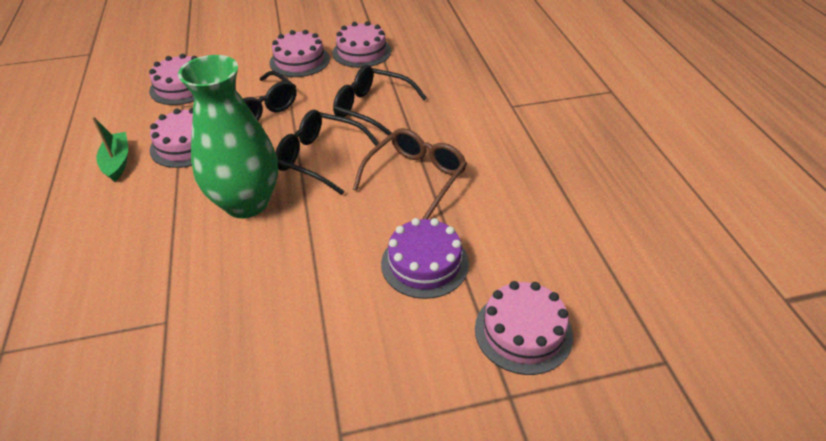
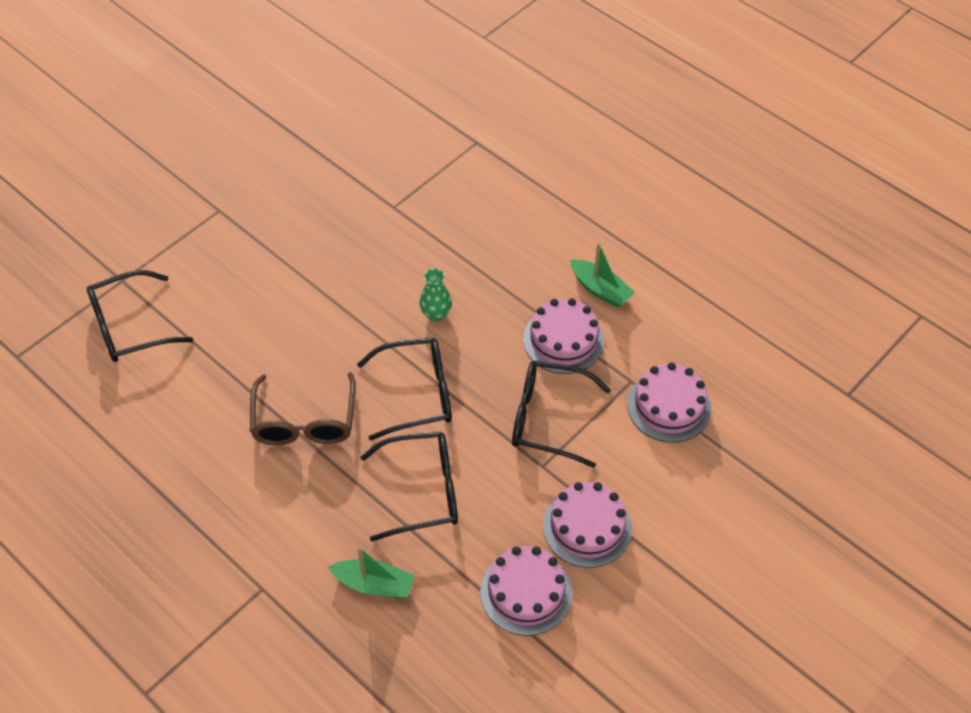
camera: 145 degrees right, 10 degrees up
(246, 203) = (436, 314): green vase -> green vase, size x0.40
(425, 263) = (238, 340): purple cake -> none
(441, 83) = (374, 584): none -> green boat
(523, 331) = (131, 326): pink cake -> black glasses

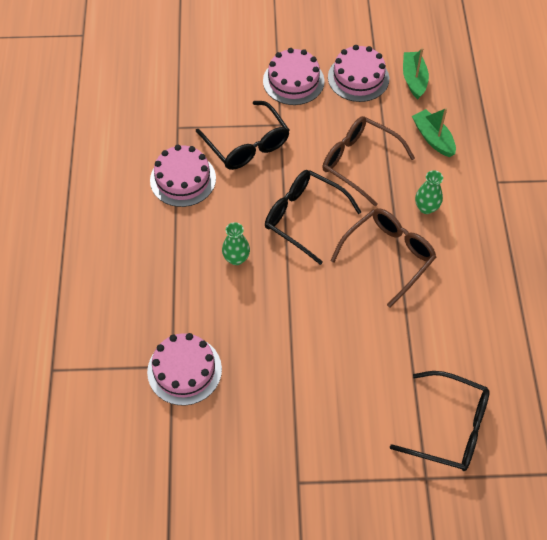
camera: 135 degrees left, 5 degrees up
(311, 498) = (426, 208): none -> green vase
(421, 491) = (360, 163): black glasses -> brown glasses
(600, 289) = (122, 190): green boat -> green boat (414, 79)
(669, 406) = (176, 100): pink cake -> pink cake (184, 370)

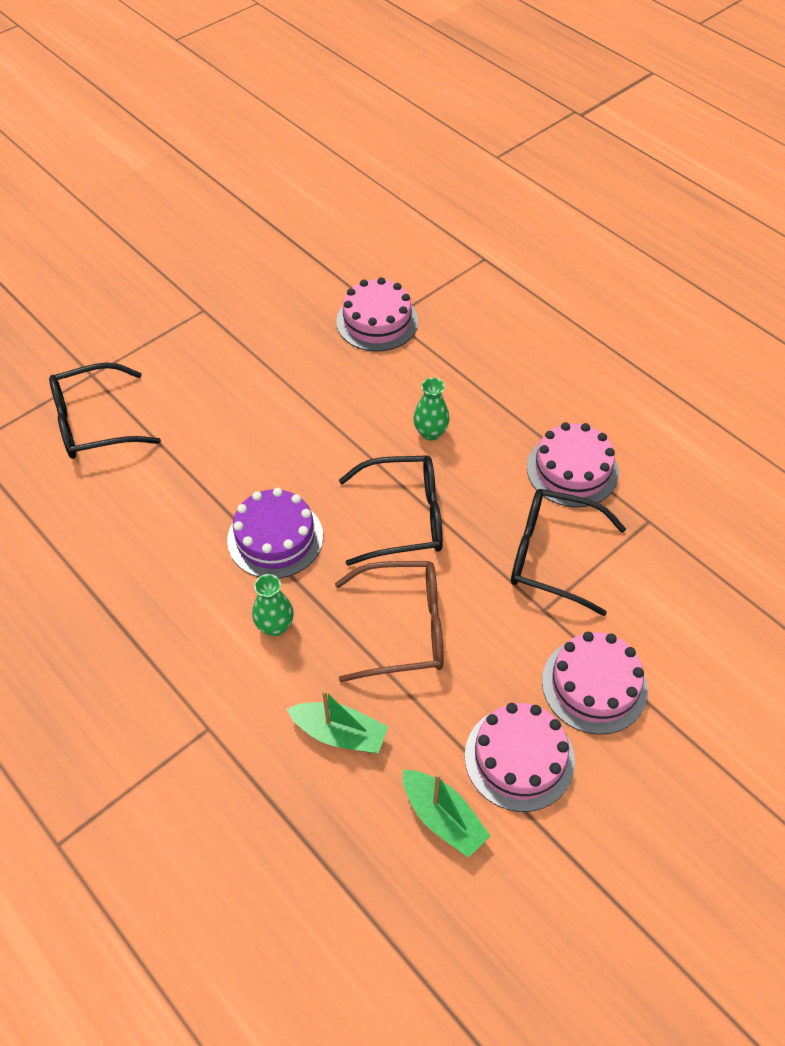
camera: 140 degrees right, 5 degrees down
(388, 256) = (275, 538): brown glasses -> purple cake

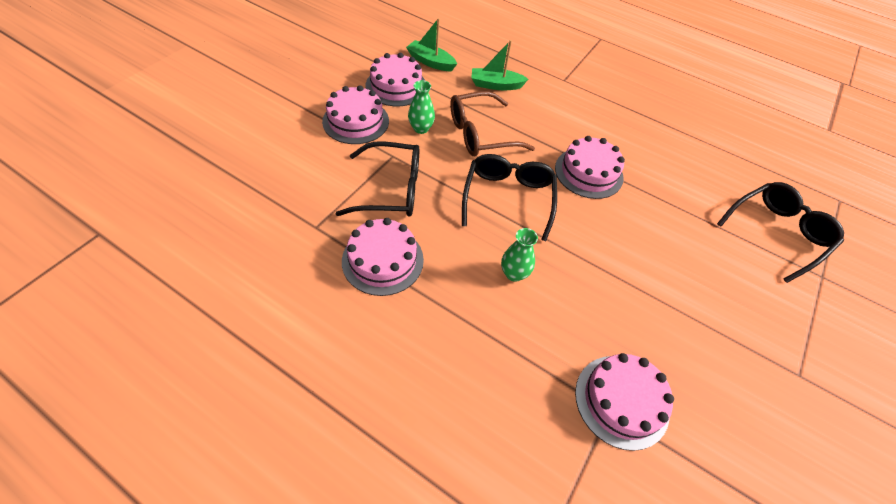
camera: 160 degrees right, 0 degrees up
(275, 538) = (588, 172): purple cake -> pink cake
(275, 626) = (558, 125): green vase -> green vase (421, 128)
(403, 518) = (508, 199): black glasses -> black glasses turned 120 degrees clockwise

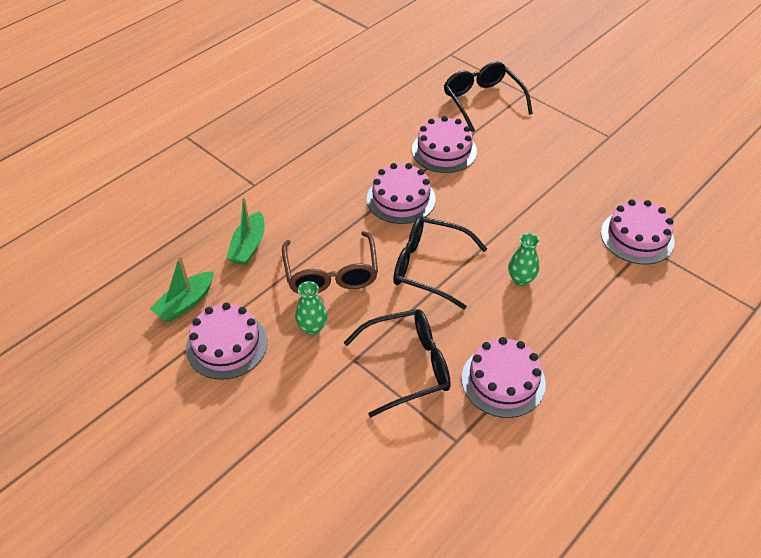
camera: 75 degrees left, 5 degrees down
(356, 121) = (286, 393): pink cake -> pink cake (444, 151)
(390, 189) = (407, 366): black glasses -> black glasses turned 60 degrees clockwise

